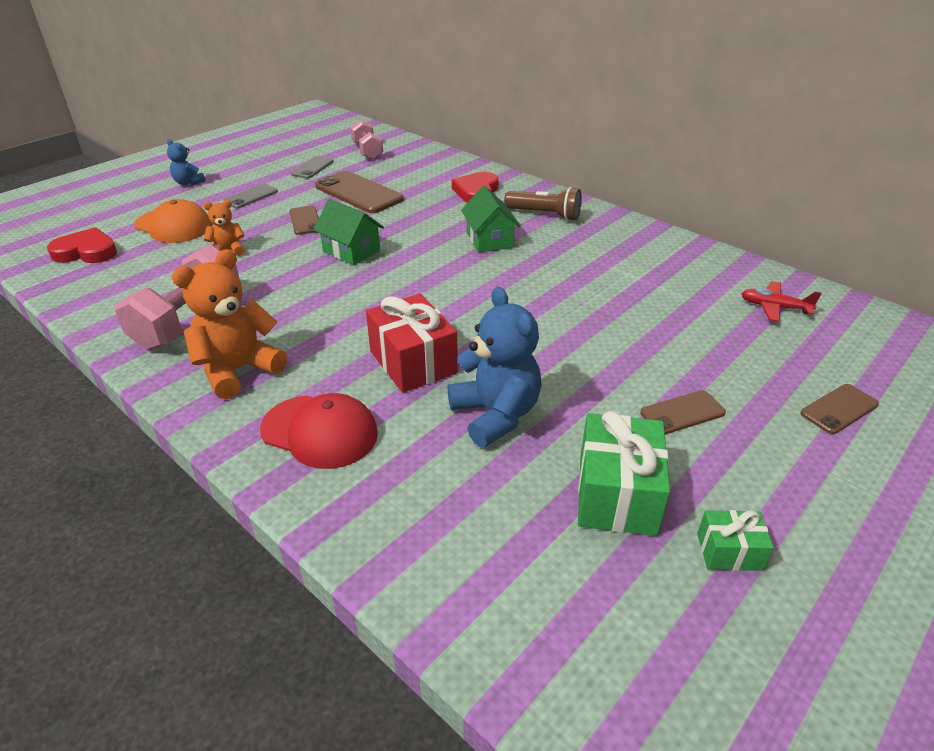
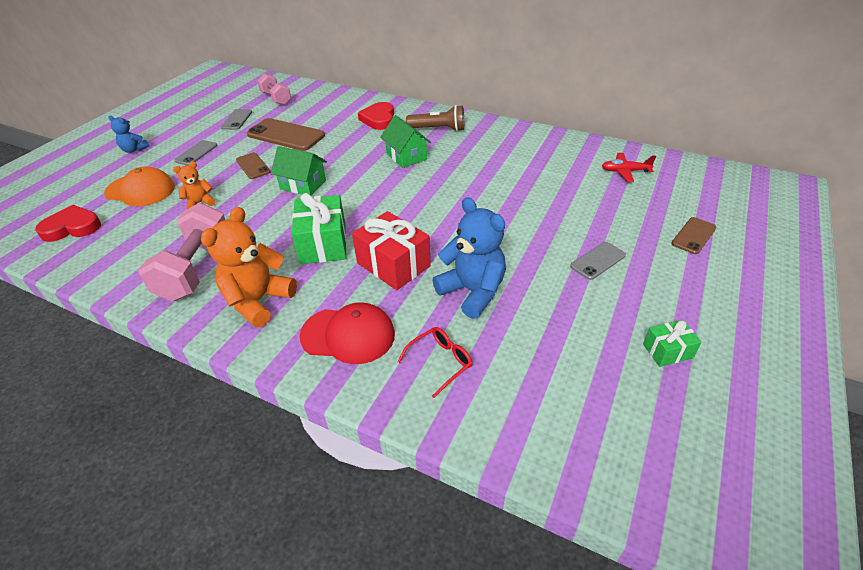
camera: 15 degrees left, 5 degrees up
(415, 490) = (440, 362): none -> red glasses
(616, 494) = (580, 329): green gift -> green gift (323, 243)
(682, 413) = (597, 261): brown phone -> grey phone

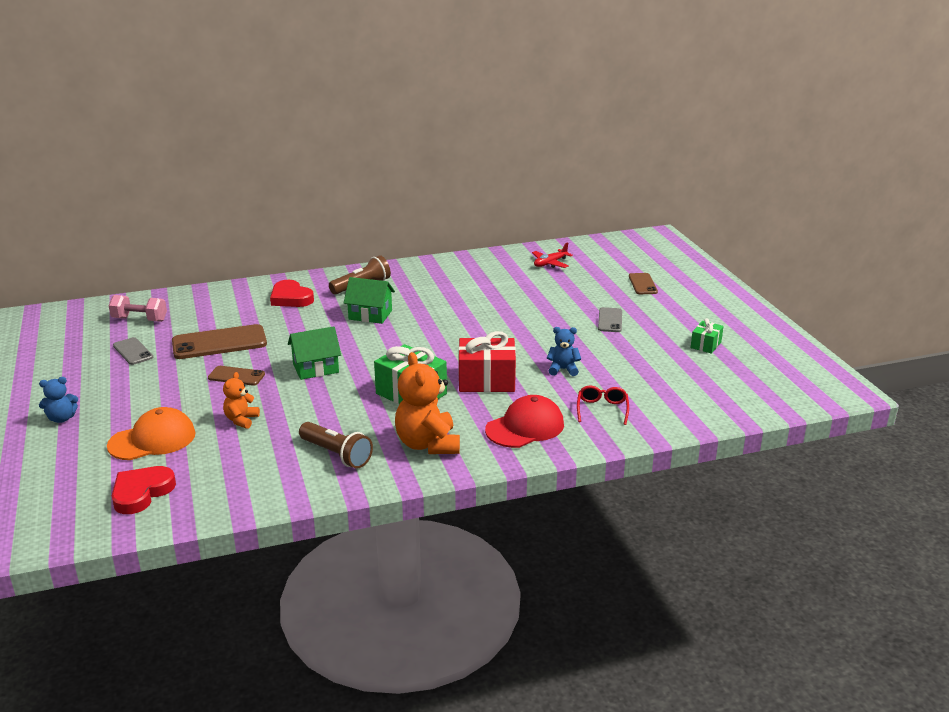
camera: 45 degrees left, 15 degrees down
(196, 153) = (148, 392): grey phone -> none
(196, 269) = (336, 454): pink dumbbell -> brown flashlight
(472, 291) = (563, 369): blue teddy bear -> blue teddy bear, size x0.53

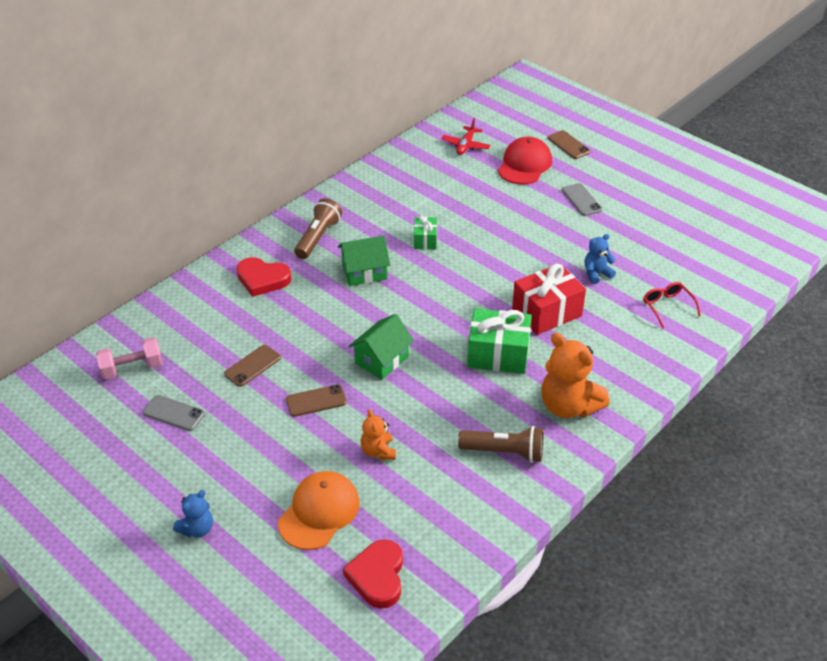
camera: 30 degrees left, 15 degrees up
(219, 343) = (252, 366): brown phone -> brown phone, size x0.55
(525, 427) = (627, 352): red cap -> red cap (524, 165)
(705, 345) = (681, 201): green gift -> green gift (425, 240)

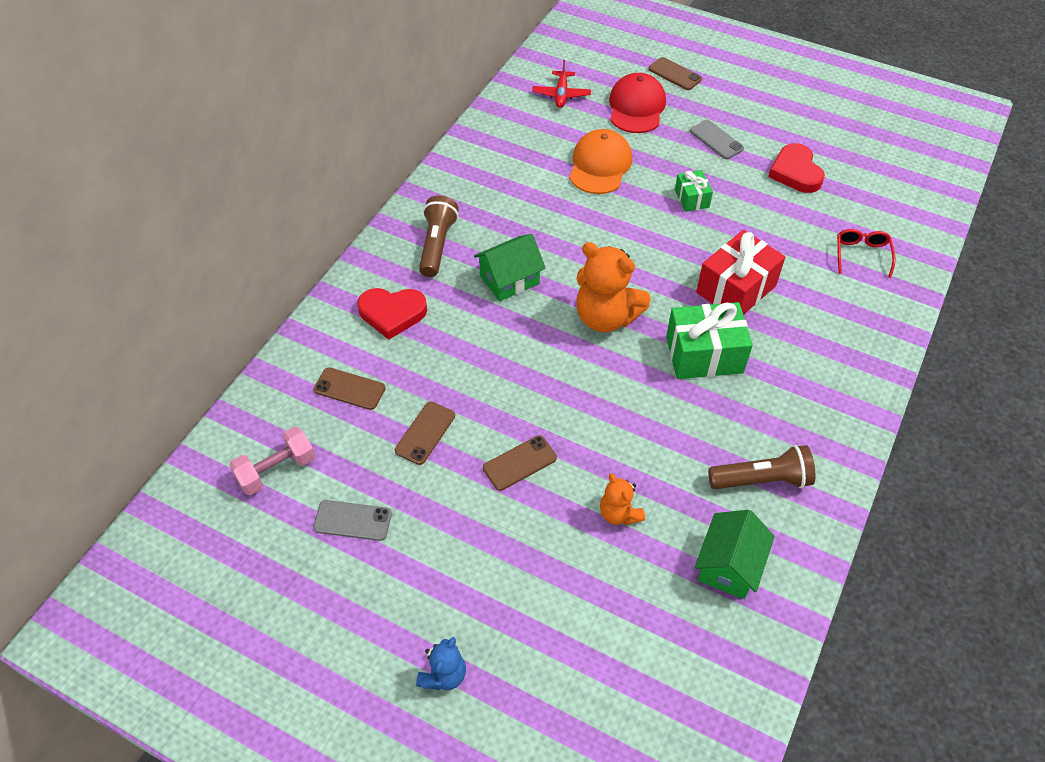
camera: 15 degrees left, 10 degrees up
(208, 325) = (349, 389): none -> brown phone
(319, 512) = (582, 613): orange cap -> orange cap (600, 165)
(377, 576) = (684, 682): red heart -> red heart (795, 172)
(382, 360) = (575, 391): green house -> green house (729, 565)
(425, 240) = (563, 224): green gift -> green gift (691, 198)
(568, 406) = (808, 403): orange teddy bear -> orange teddy bear (606, 317)
(596, 274) = (770, 229): blue teddy bear -> none
(667, 306) = (861, 255): red glasses -> red glasses turned 45 degrees clockwise

